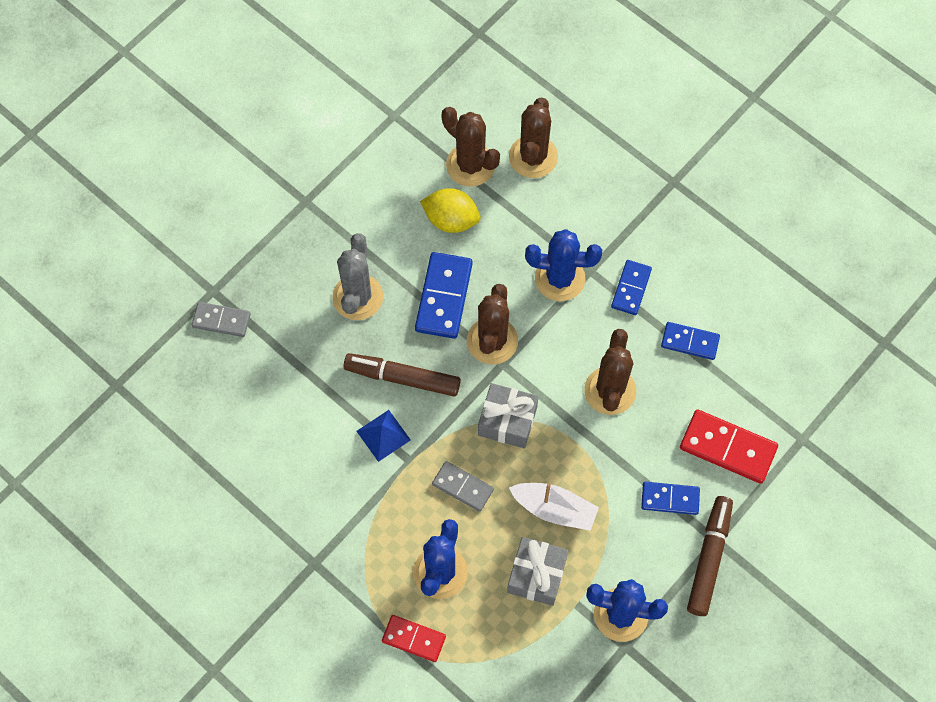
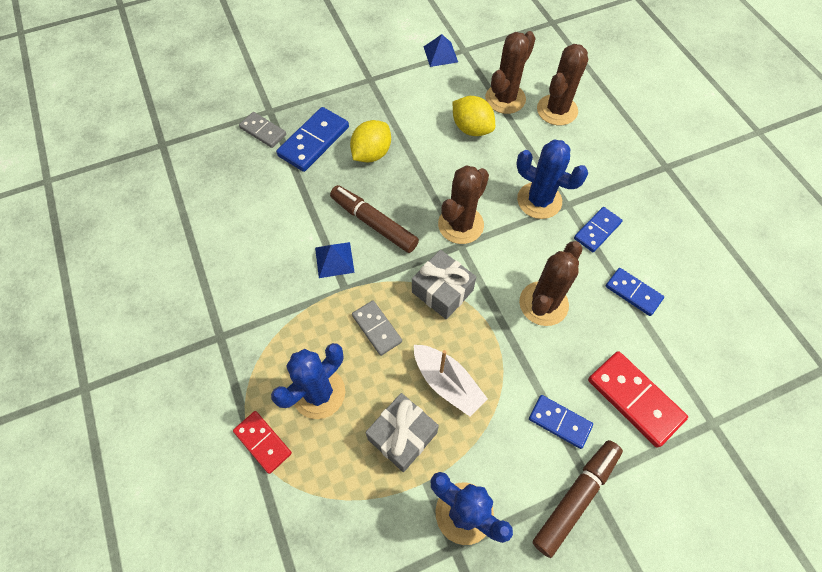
camera: 25 degrees right, 5 degrees down
(357, 297) = (371, 154): grey cactus -> yellow lemon
(369, 133) = (440, 54): none -> blue pyramid
(443, 297) = (438, 178): blue domino -> blue domino (313, 141)
(470, 165) = (505, 99): brown cactus -> brown cactus turned 60 degrees clockwise

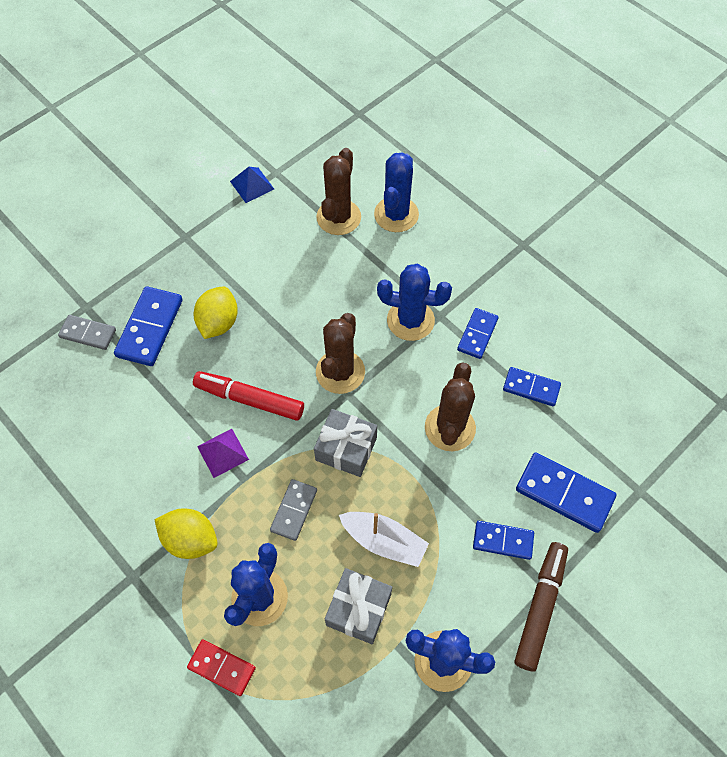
camera: 20 degrees left, 0 degrees up
(334, 259) = (222, 453): blue pyramid -> purple pyramid
(374, 223) = (249, 399): brown marker -> red marker
(377, 328) = (294, 510): grey domino -> grey domino turned 75 degrees clockwise
(471, 128) = (315, 262): yellow lemon -> yellow lemon (191, 539)
(557, 110) = (396, 214): brown cactus -> blue cactus
(635, 399) = (564, 493): red domino -> blue domino

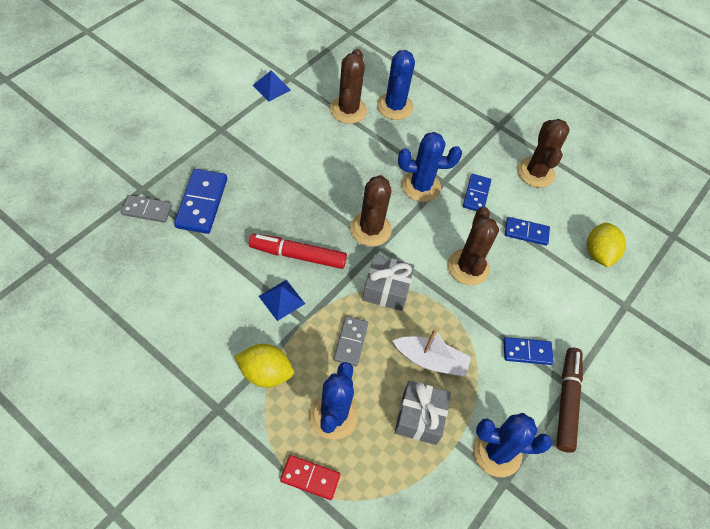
camera: 15 degrees left, 5 degrees down
(218, 322) = (261, 196): yellow lemon -> yellow lemon (598, 254)
(222, 453) = (281, 300): purple pyramid -> blue pyramid
(558, 309) = (535, 172): none -> brown cactus
(564, 493) = (568, 311): blue domino -> none

